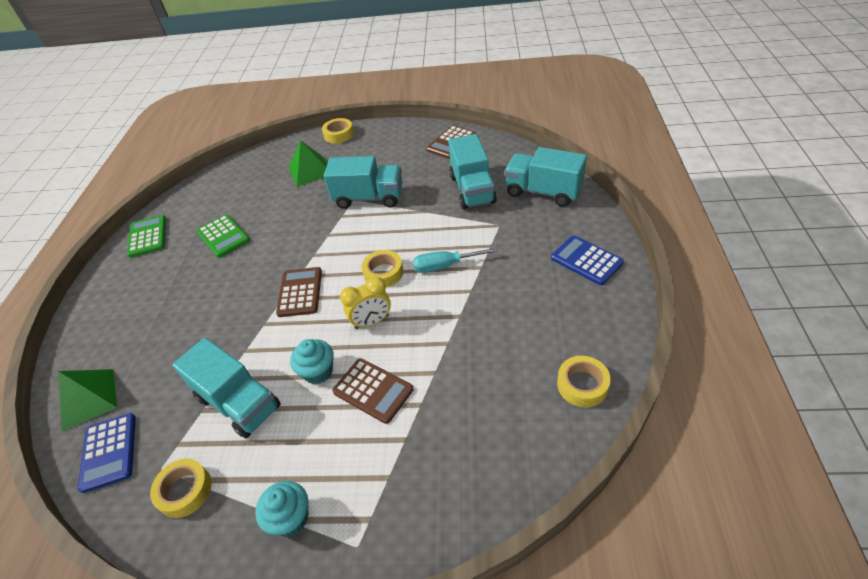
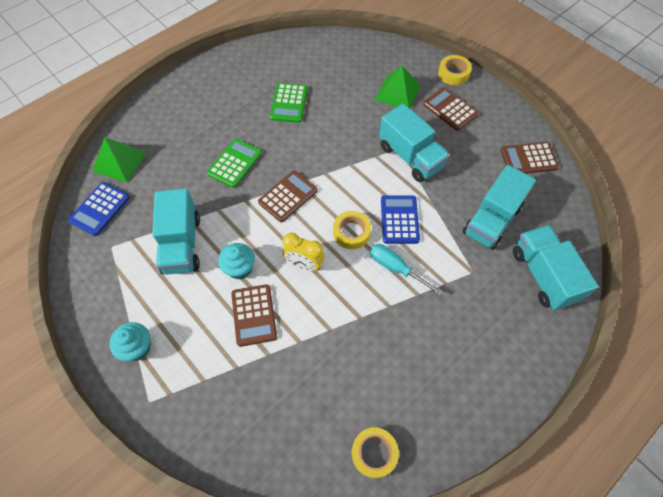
camera: 40 degrees right, 15 degrees up
(148, 236) = (248, 61): green calculator -> green calculator (235, 163)
(185, 491) = (109, 273): yellow tape -> none
(362, 154) = (450, 109): none -> brown calculator
(586, 260) = (498, 368): blue calculator -> blue calculator (399, 220)

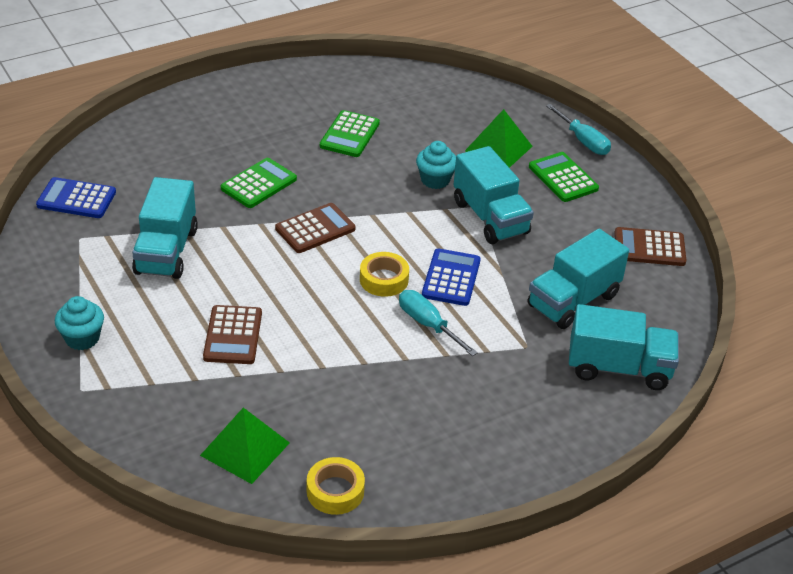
camera: 10 degrees right, 20 degrees down
(100, 209) = (76, 199): blue calculator -> blue calculator turned 60 degrees clockwise
(119, 161) = (114, 156): green pyramid -> green pyramid (245, 449)
(239, 268) = (230, 288): turquoise cupcake -> turquoise cupcake (435, 180)
(304, 264) = (313, 299): yellow clock -> none
(450, 109) = (563, 178): brown calculator -> green calculator
(453, 73) = (583, 141): yellow tape -> turquoise screwdriver
(543, 275) = (618, 368): turquoise truck -> turquoise truck turned 105 degrees clockwise

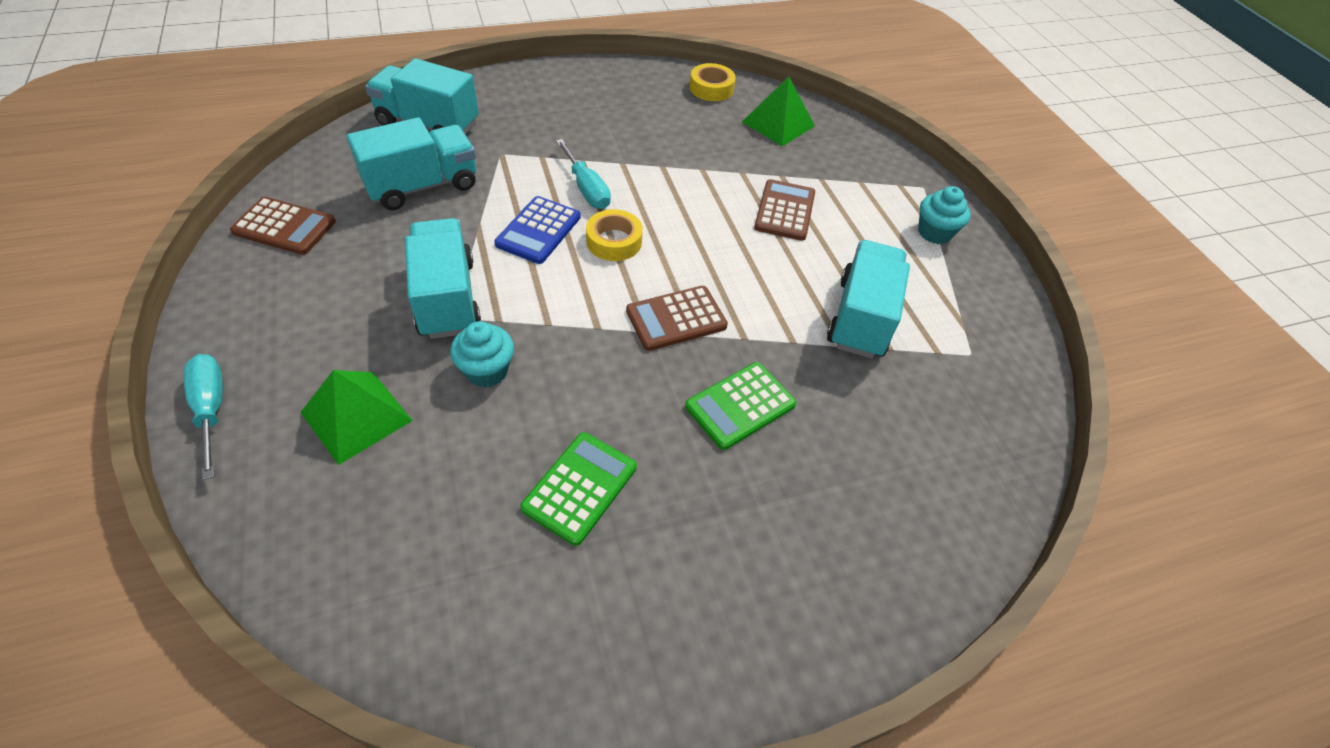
camera: 170 degrees left, 10 degrees up
(76, 199) = (993, 420): blue calculator -> none
(563, 178) = (303, 343): green calculator -> none

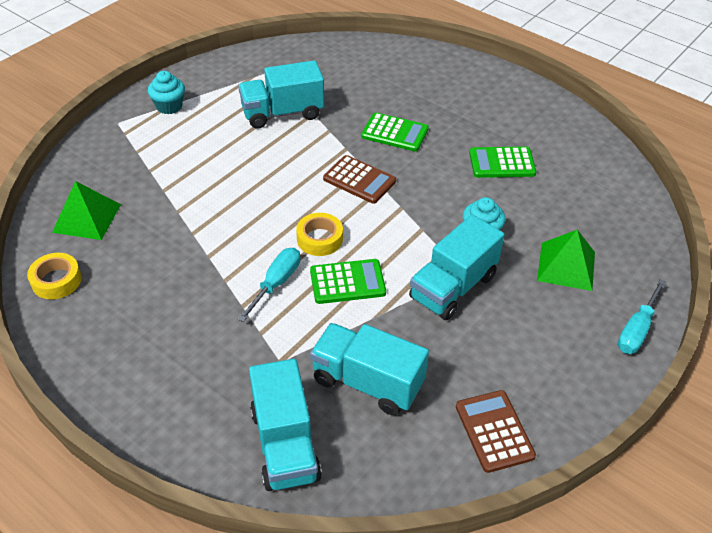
camera: 120 degrees left, 5 degrees down
(538, 231) = (347, 282): blue calculator -> green calculator
(784, 211) = (206, 174): brown calculator -> none

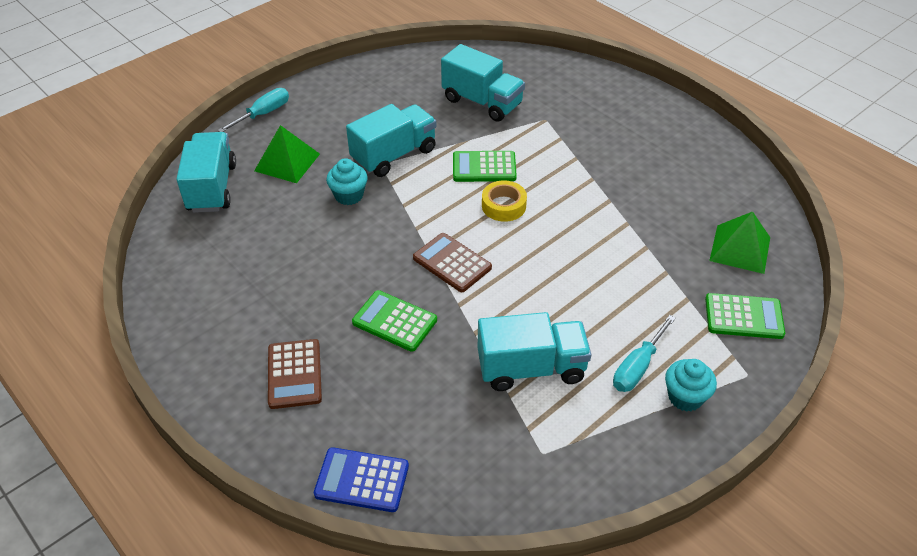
camera: 170 degrees left, 0 degrees up
(56, 280) = (745, 192): yellow tape -> none
(276, 283) = (547, 172): turquoise screwdriver -> turquoise screwdriver (637, 367)
(285, 444) = (544, 77): turquoise truck -> turquoise truck (212, 188)
(385, 51) = (362, 480): none -> blue calculator
(494, 431) = (402, 71): brown calculator -> brown calculator (294, 374)
(502, 163) = (288, 268): green calculator -> green calculator (743, 317)

